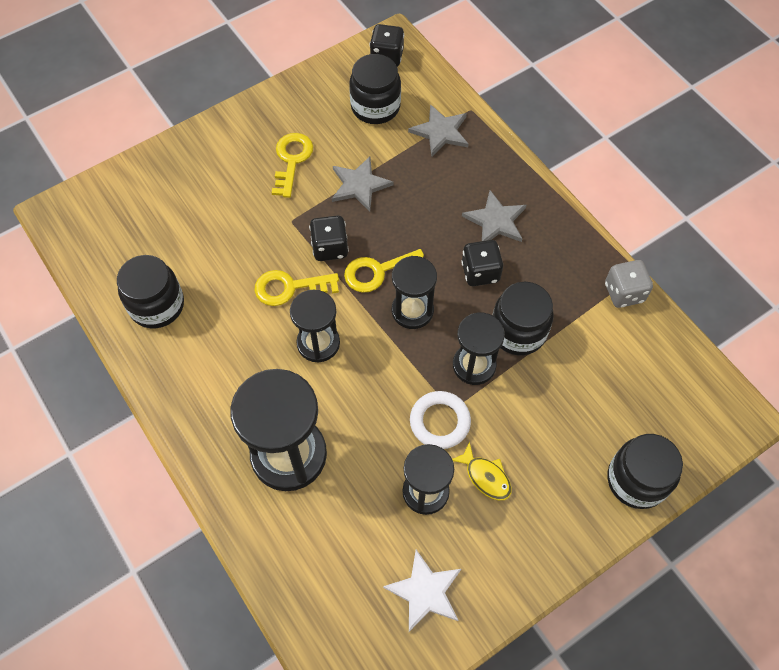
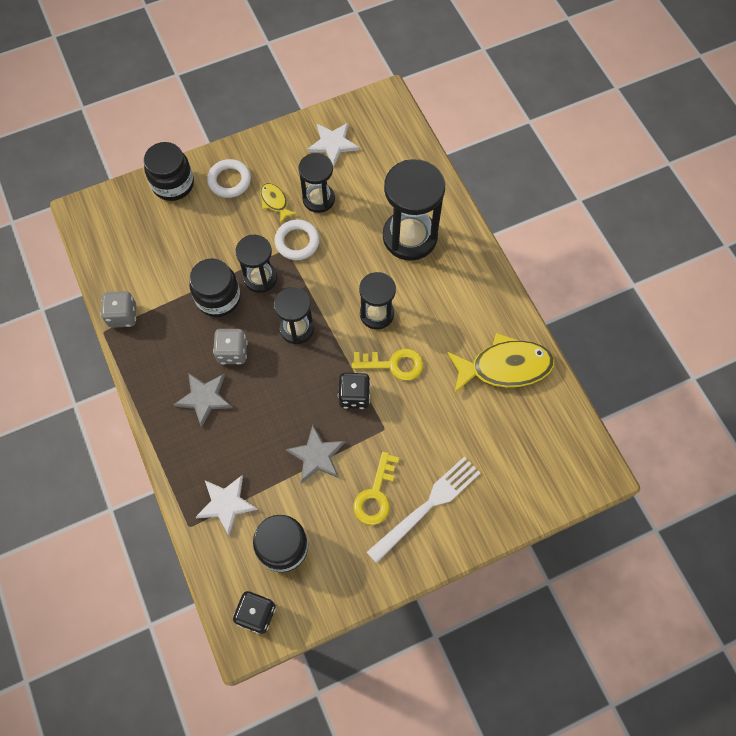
camera: 170 degrees left, 5 degrees up
(157, 305) = (505, 367): black jar -> yellow fish
(238, 158) = (427, 506): none -> white fork
(378, 272) = (317, 366): yellow key -> none
(440, 132) = (226, 504): grey star -> white star
(480, 272) = (232, 352): black dice -> grey dice
(559, 499) = (229, 181): none -> white ring

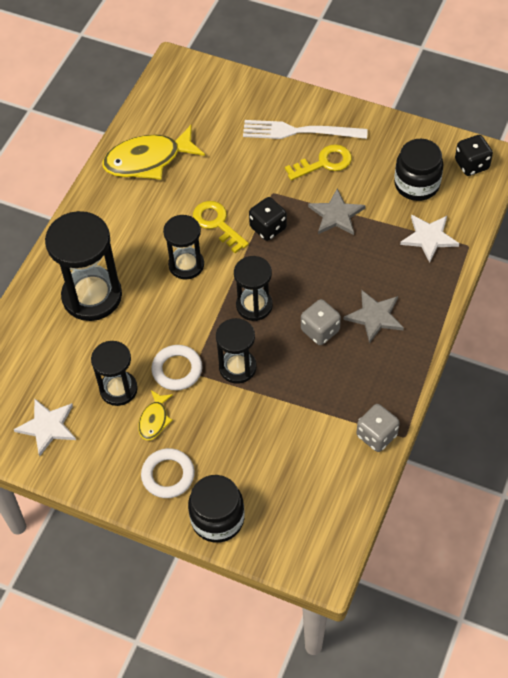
camera: 130 degrees left, 10 degrees down
(218, 298) = (287, 381): black jar -> none
(505, 367) = (148, 160): yellow fish -> yellow fish turned 60 degrees counterclockwise

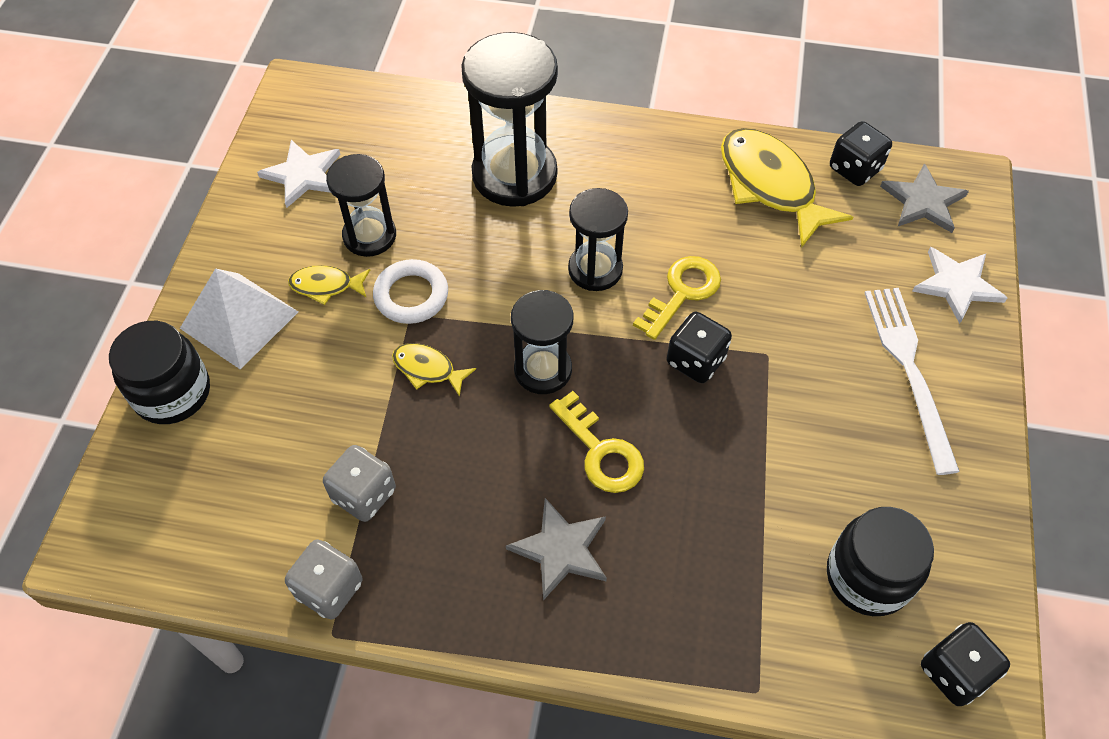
camera: 75 degrees right, 0 degrees up
(149, 115) = (854, 169): none -> black dice
(168, 475) = (239, 320): white ring -> white pyramid
(237, 367) = (427, 369): black hourglass -> yellow fish
(320, 330) = (516, 470): grey dice -> grey dice (364, 495)
(324, 163) = (857, 418): yellow key -> yellow key (601, 452)
(336, 215) = (754, 455): grey star -> grey star (923, 201)
(429, 238) = (753, 616): white star -> white star (957, 285)

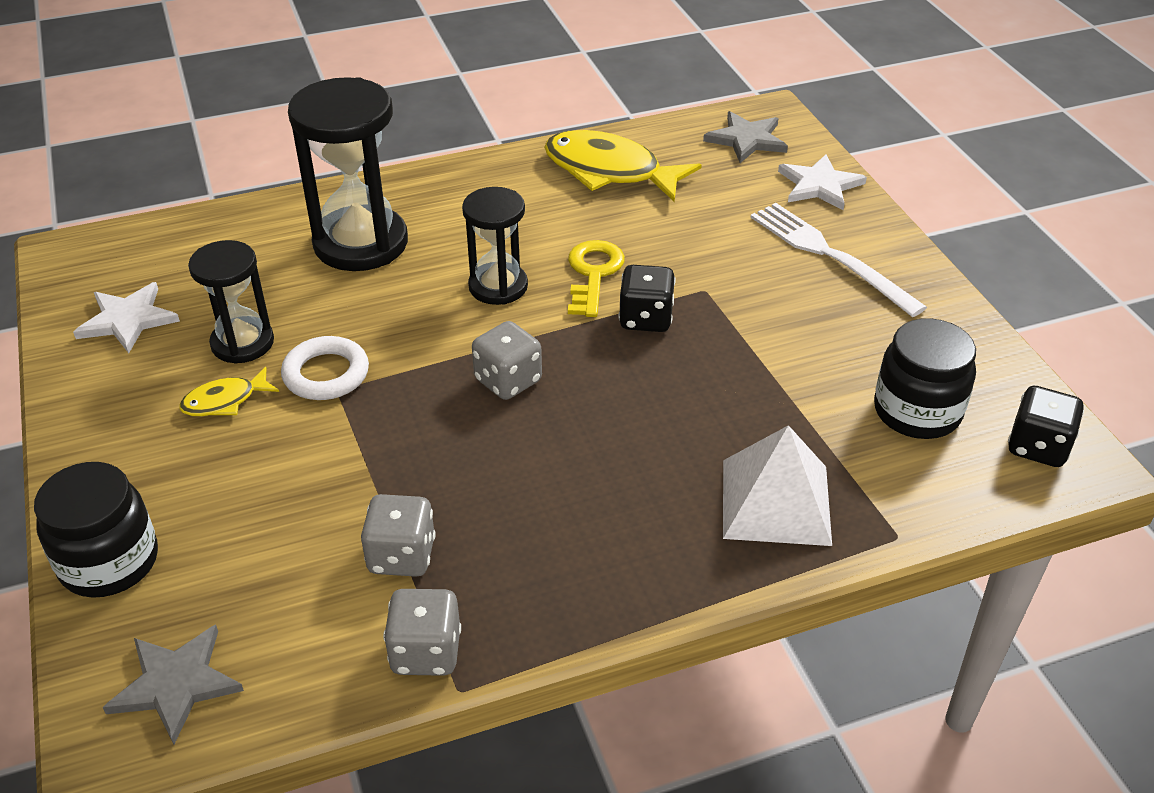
camera: 30 degrees left, 15 degrees down
(239, 320) = (144, 467): white pyramid -> white pyramid (776, 501)
(427, 369) = (390, 426): yellow fish -> none
(543, 370) = (508, 381): black hourglass -> grey dice
(561, 550) = (637, 512): grey star -> grey star (176, 684)
(601, 452) = (614, 420): yellow key -> none
(854, 169) = (672, 136): black dice -> none

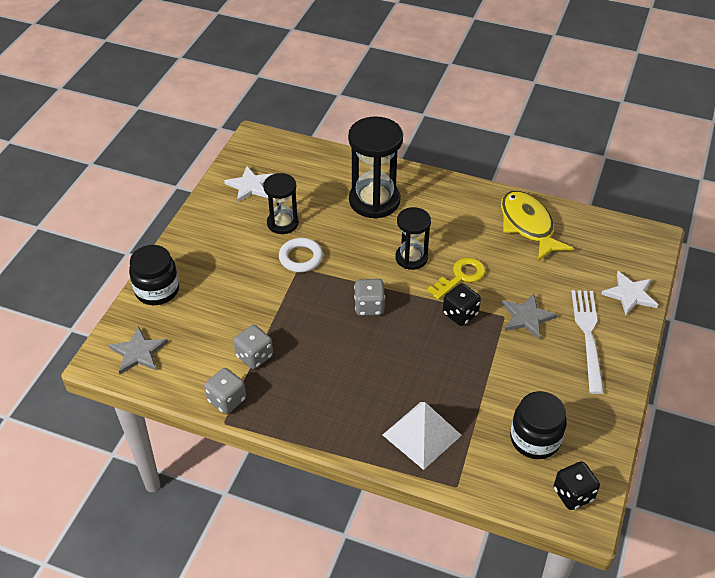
camera: 40 degrees right, 5 degrees up
(224, 401) = (252, 246): yellow fish -> none
(746, 140) = (621, 246): grey star -> grey star (527, 317)

